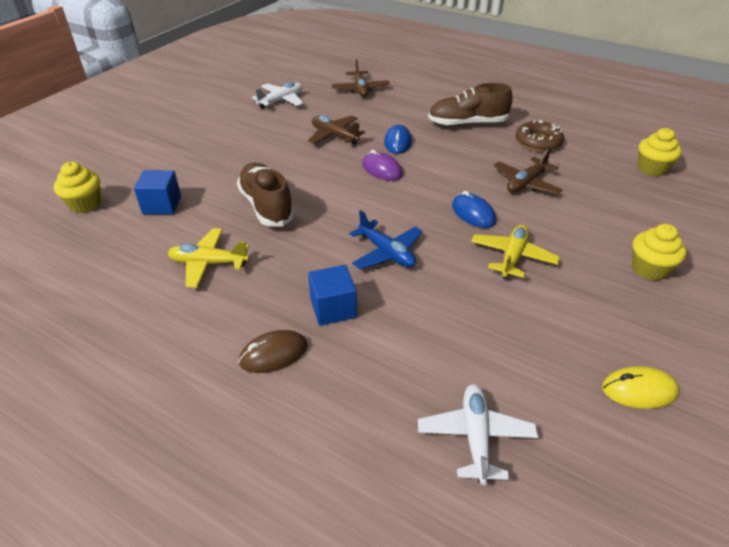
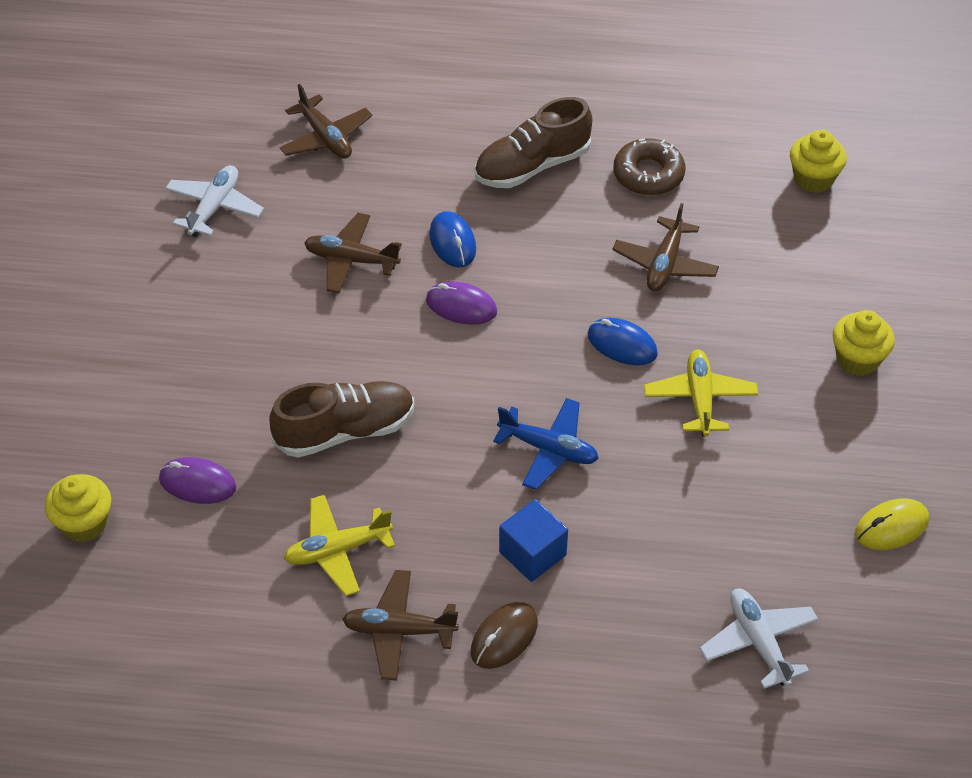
camera: 25 degrees left, 10 degrees up
(162, 205) = (197, 483): blue cube -> purple mouse
(206, 322) = (399, 630): none -> brown plane
(266, 206) = (345, 431): brown shoe -> brown shoe turned 120 degrees clockwise

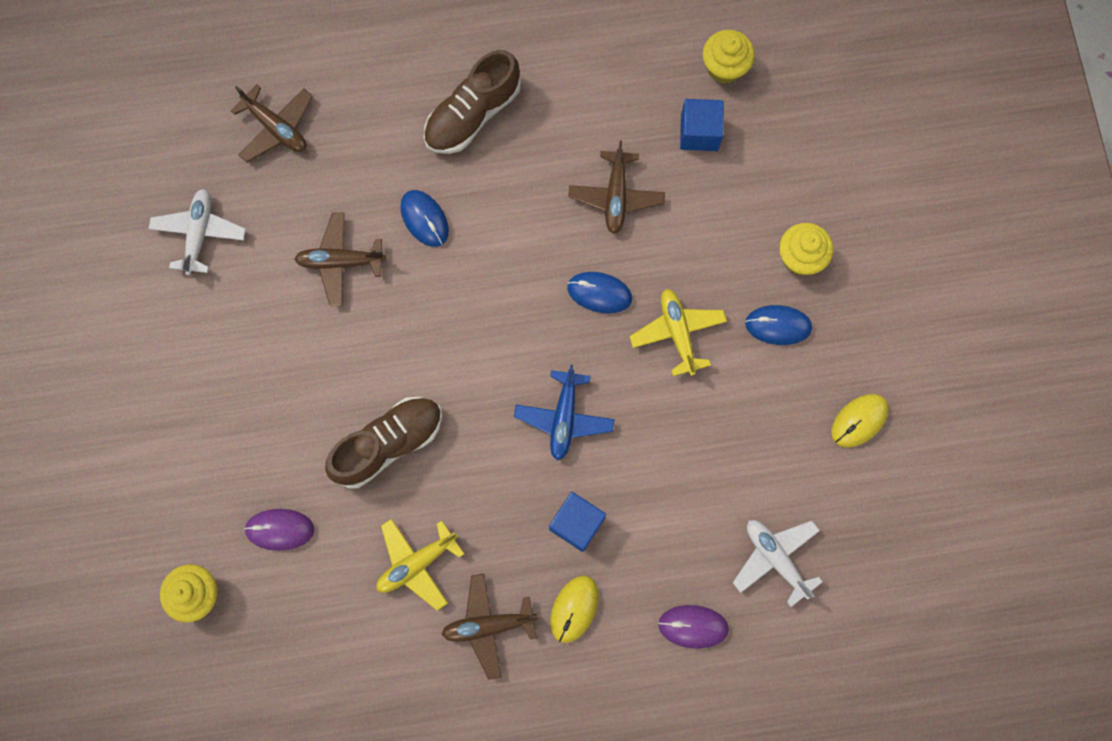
camera: 15 degrees left, 25 degrees up
(461, 306) = (451, 287): purple mouse -> purple mouse (693, 626)
(504, 637) = (574, 609): brown mouse -> yellow mouse
(548, 449) = (564, 418): blue plane -> blue plane turned 90 degrees clockwise
(648, 174) = (578, 98): brown donut -> none
(771, 228) = (699, 133): none -> blue cube
(817, 416) = (778, 326): none -> blue mouse

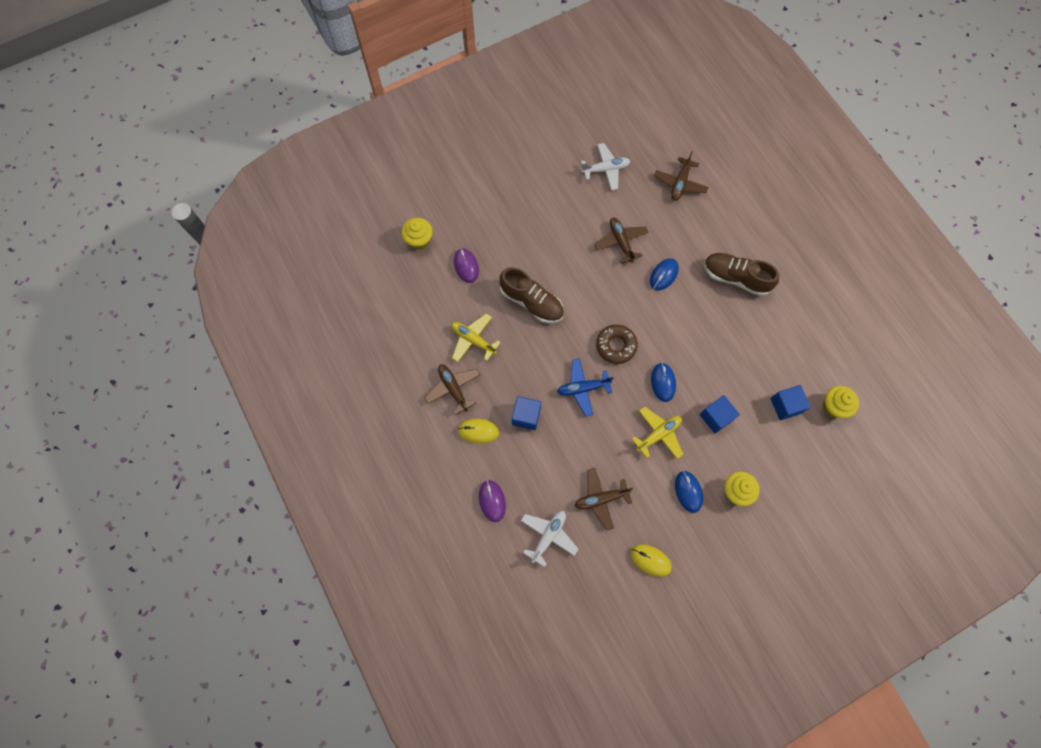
camera: 70 degrees right, 5 degrees down
(513, 340) = (616, 346): none -> brown donut
(616, 196) = (724, 372): brown plane -> brown plane (601, 499)
(681, 239) = (716, 417): none -> blue cube

